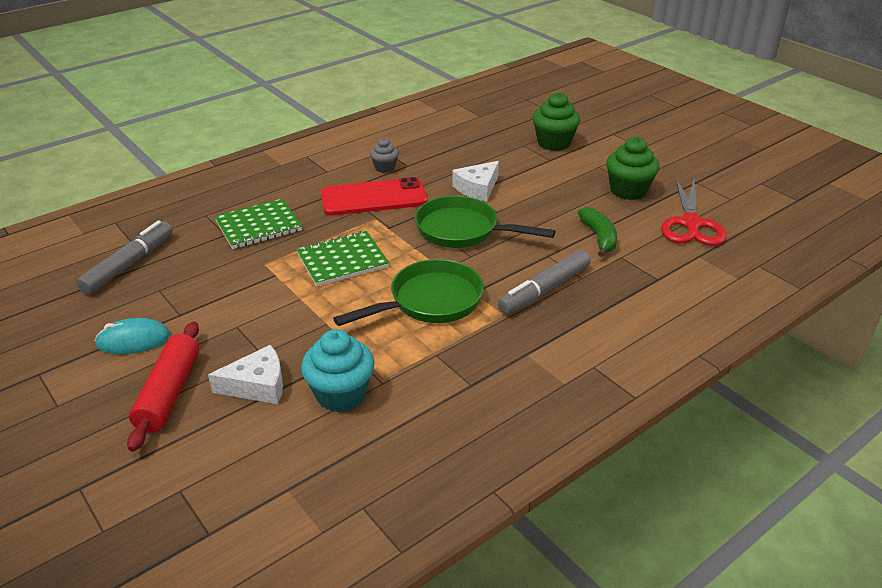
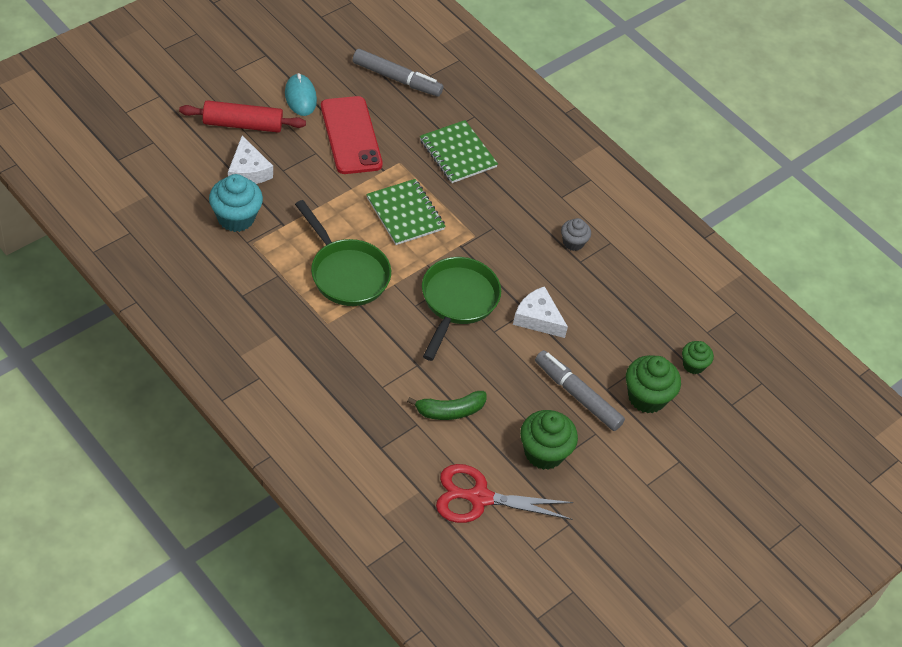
camera: 80 degrees right, 15 degrees up
(374, 198) = (512, 234): red phone -> red phone (351, 135)
(515, 123) = (693, 365): none -> green cupcake
(544, 290) = (363, 356): grey marker -> grey marker (577, 395)

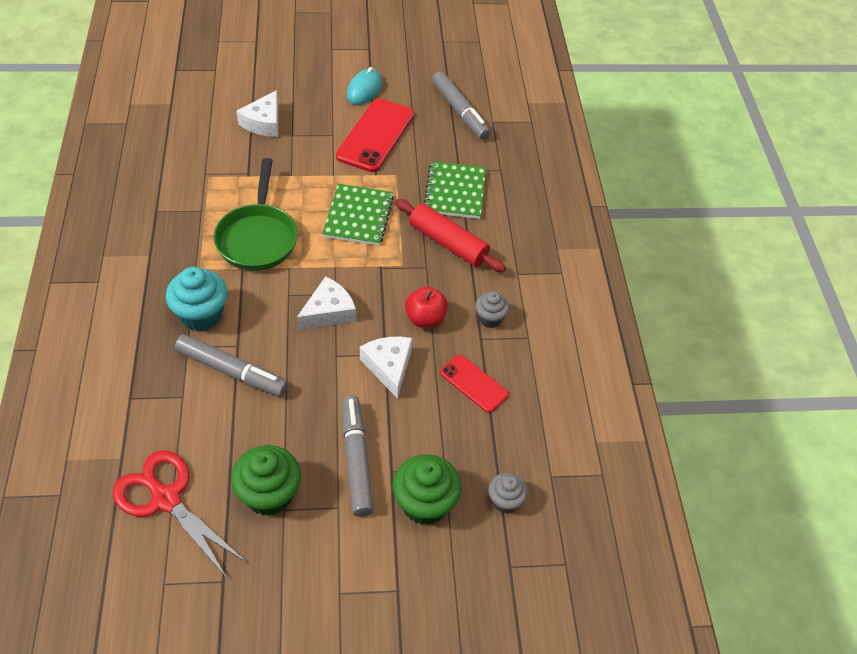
camera: 40 degrees right, 0 degrees up
(236, 218) = (216, 151): turquoise cupcake -> turquoise cupcake (201, 315)
(242, 124) = (296, 88): red rolling pin -> red rolling pin (448, 243)
(433, 386) = (232, 371): none -> grey marker
(450, 411) = (223, 402): green banana -> none
(457, 302) = (328, 312): green pan -> white cheese
(529, 268) = (425, 319): none -> red apple
(604, 297) = (473, 384): none -> red phone
(693, 365) = (505, 501): green cupcake -> grey cupcake

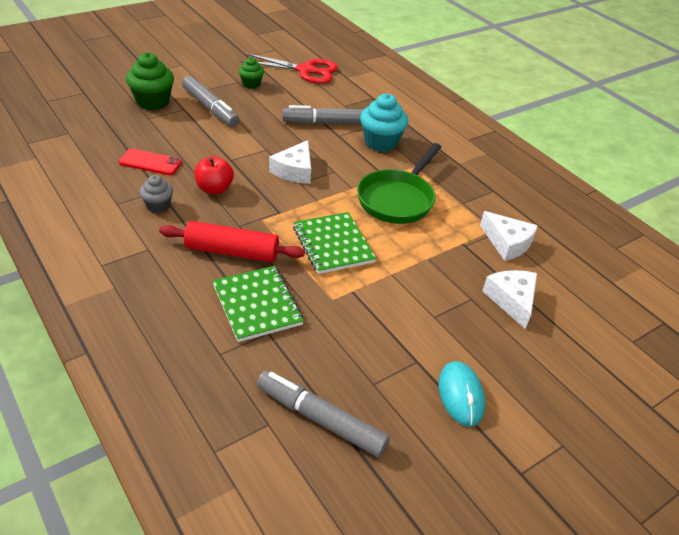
camera: 150 degrees right, 10 degrees down
(258, 237) = (398, 199): green pan -> green pan turned 120 degrees counterclockwise
(269, 494) = (251, 84): green cupcake -> green cupcake, size x0.59
(375, 135) = (391, 336): red phone -> none
(389, 367) = (222, 154): white cheese -> white cheese (507, 243)
(505, 501) = (98, 115): grey cupcake -> none

